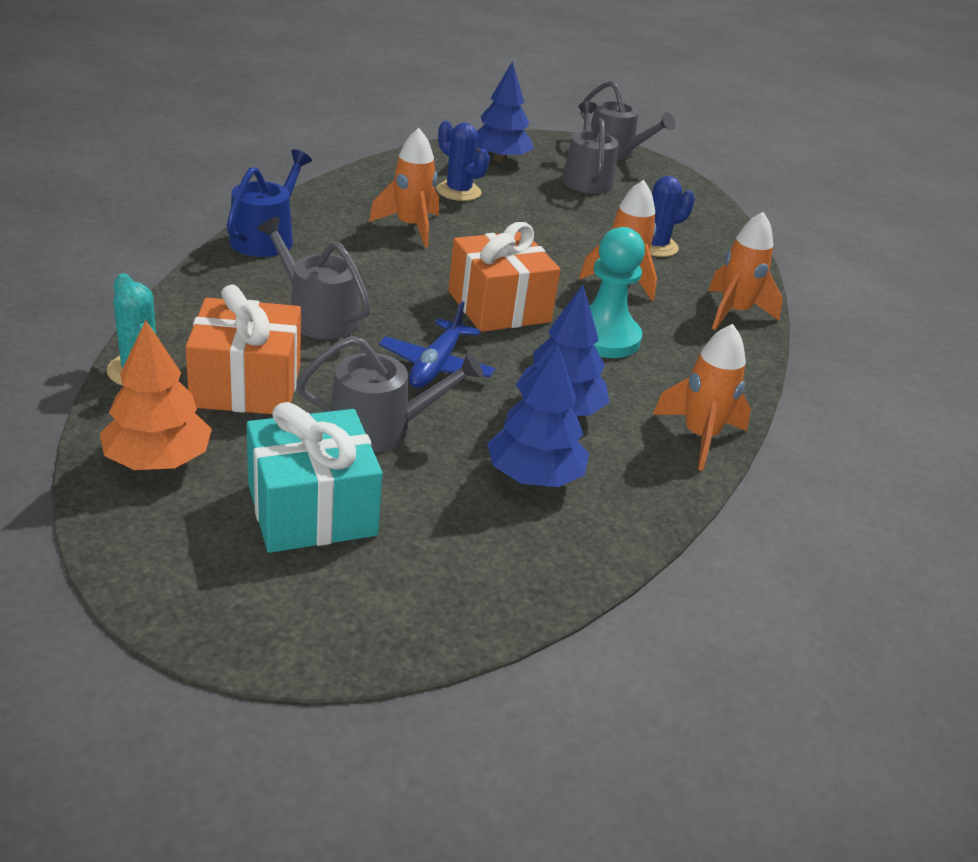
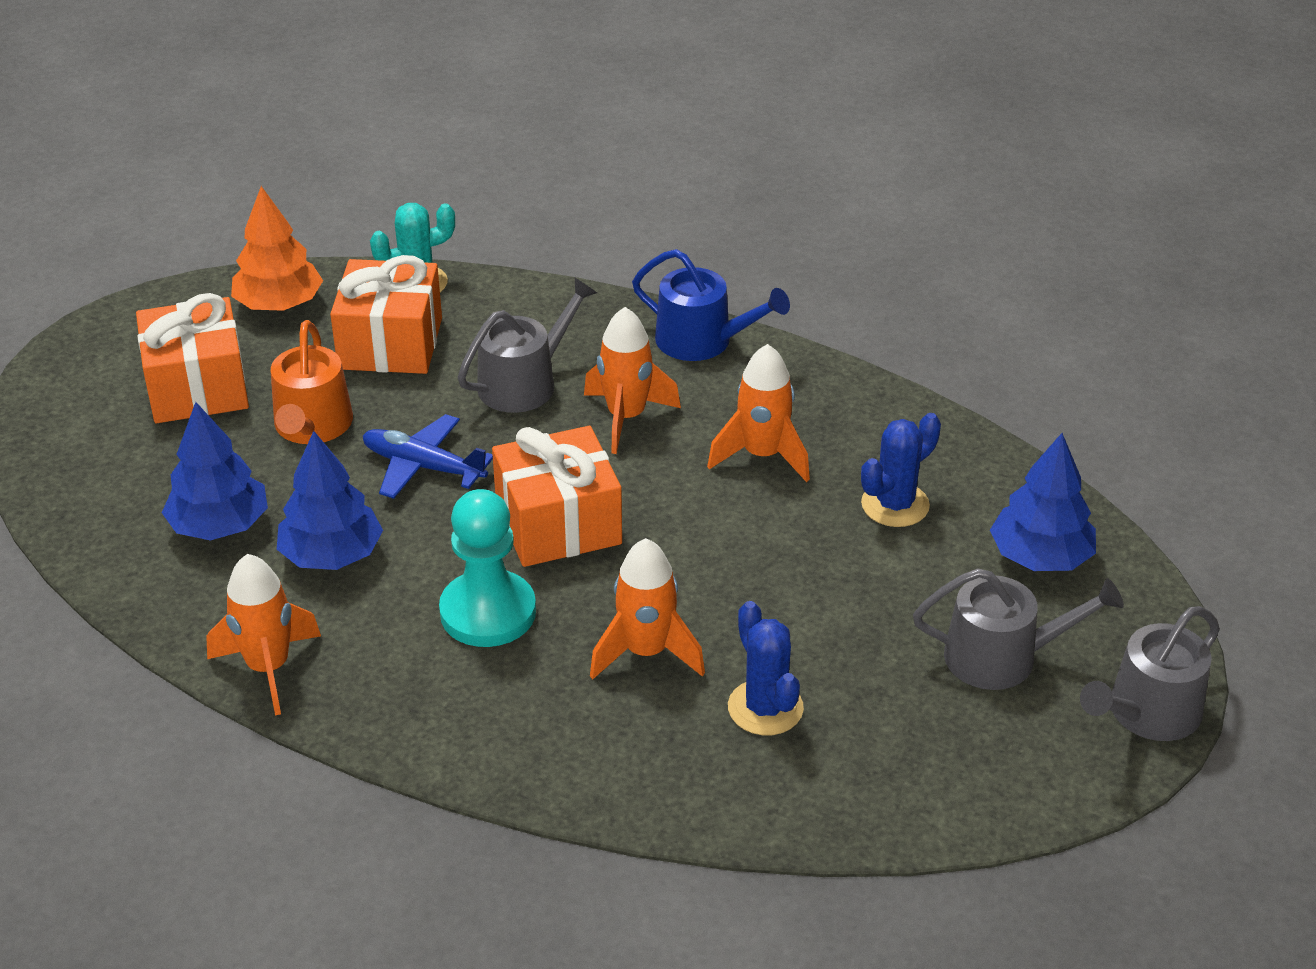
camera: 100 degrees right, 5 degrees up
(312, 509) = (197, 387): turquoise gift -> orange gift
(381, 428) = (312, 427): grey watering can -> orange watering can
(733, 313) = (564, 765): orange rocket -> orange rocket (626, 417)

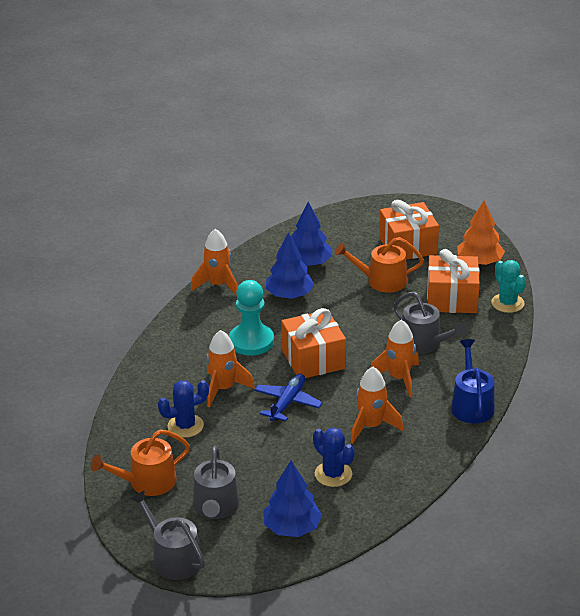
camera: 90 degrees right, 5 degrees down
(423, 467) = (354, 316): blue plane -> blue plane (287, 402)
(703, 341) = (471, 404): blue watering can -> blue watering can turned 150 degrees clockwise
(943, 761) = (147, 482): none -> orange watering can

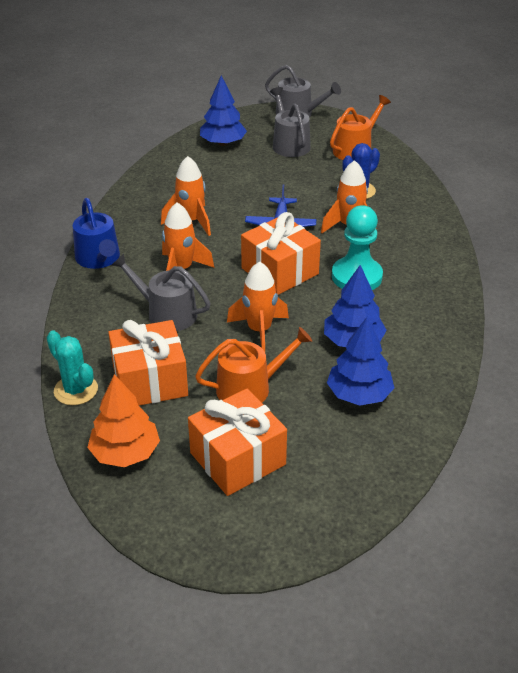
camera: 160 degrees right, 5 degrees up
(218, 285) = (446, 335): orange rocket -> orange rocket (259, 330)
(333, 474) = (208, 180): blue cactus -> none

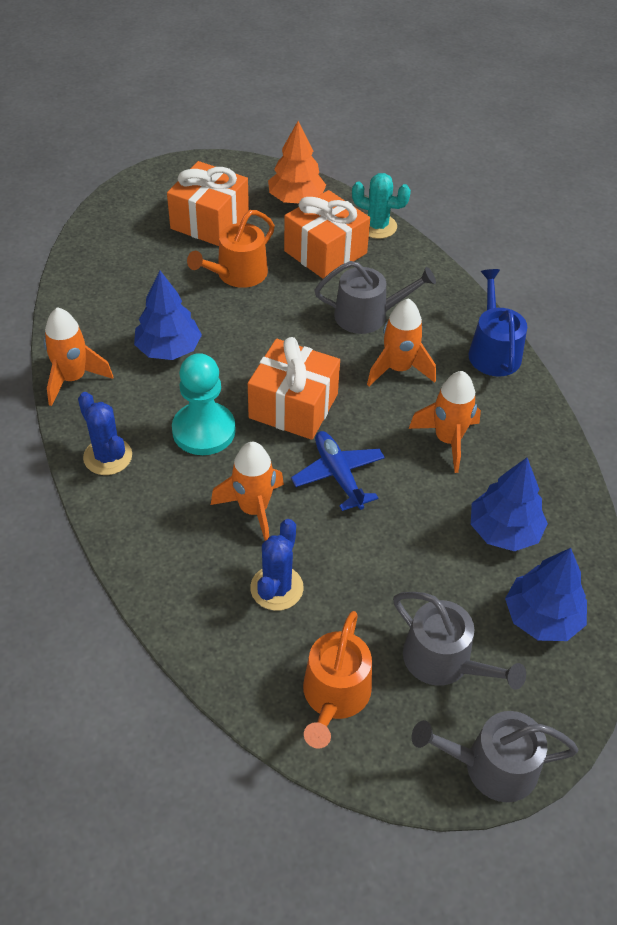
camera: 150 degrees right, 10 degrees up
(99, 259) = (493, 351): blue watering can -> blue watering can turned 45 degrees clockwise
(259, 330) = (266, 329): orange rocket -> orange rocket (73, 379)
(359, 394) = (138, 300): blue tree -> blue tree (504, 531)
(436, 282) = (108, 456): none -> blue cactus

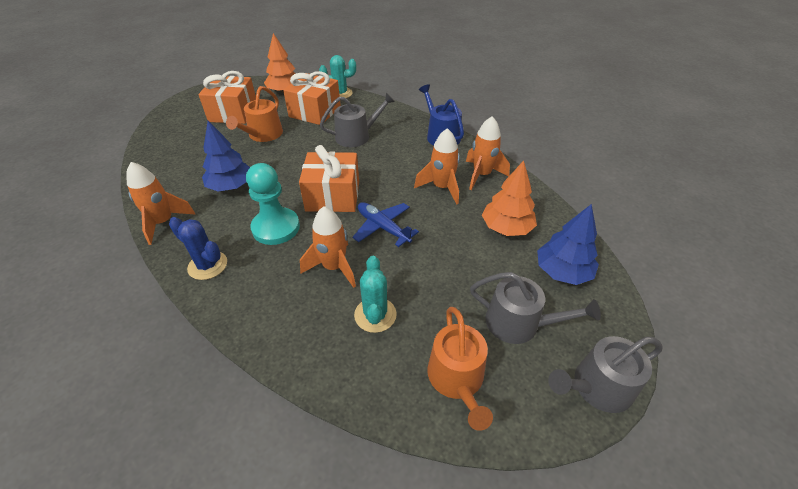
camera: 20 degrees left, 5 degrees down
(276, 588) = (375, 315): blue cactus -> turquoise cactus
(398, 369) = (390, 158): orange rocket -> orange rocket (481, 175)
(504, 531) = (506, 228): blue tree -> orange tree

